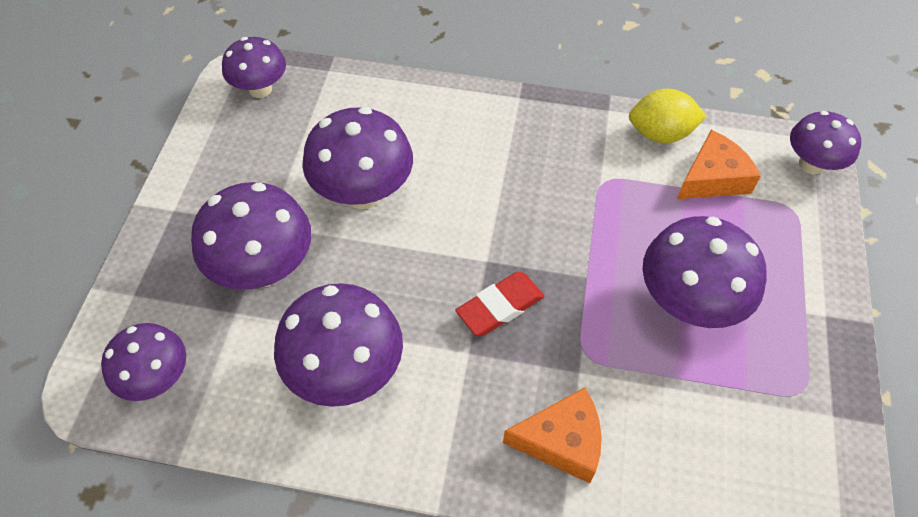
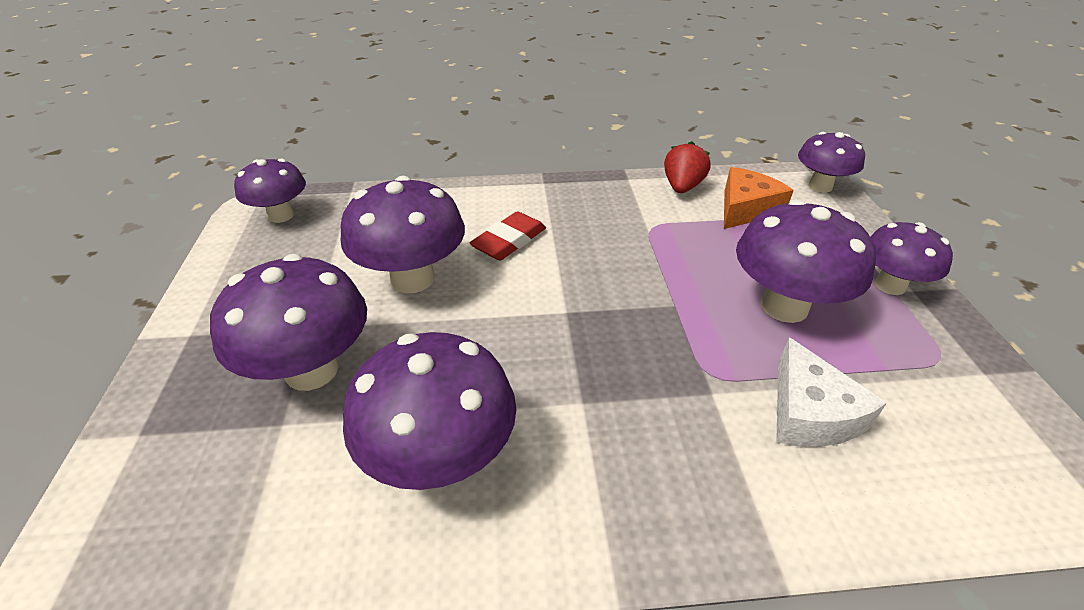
camera: 15 degrees left, 15 degrees down
(157, 379) = (177, 531): purple mushroom -> purple mushroom (890, 285)
(500, 307) = (598, 350): red eraser -> red eraser (509, 241)
(562, 441) = (731, 471): orange cheese -> none
(652, 410) = (810, 413): none -> white cheese
(660, 134) = (682, 187): yellow lemon -> red strawberry

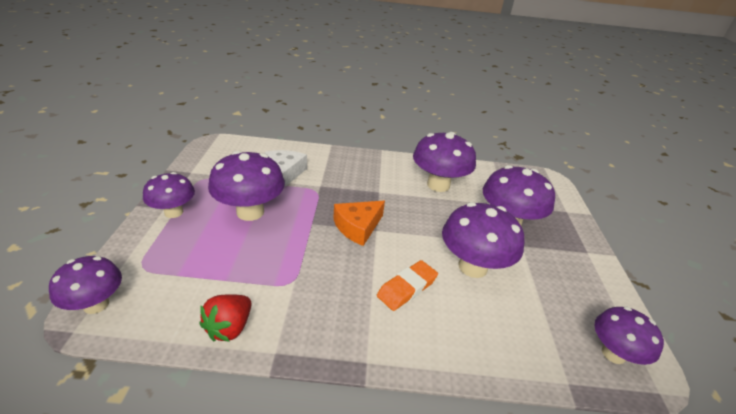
camera: 175 degrees left, 5 degrees down
(509, 241) = (407, 288): red eraser -> orange eraser
(746, 209) = (197, 288): orange cheese -> orange cheese (358, 227)

